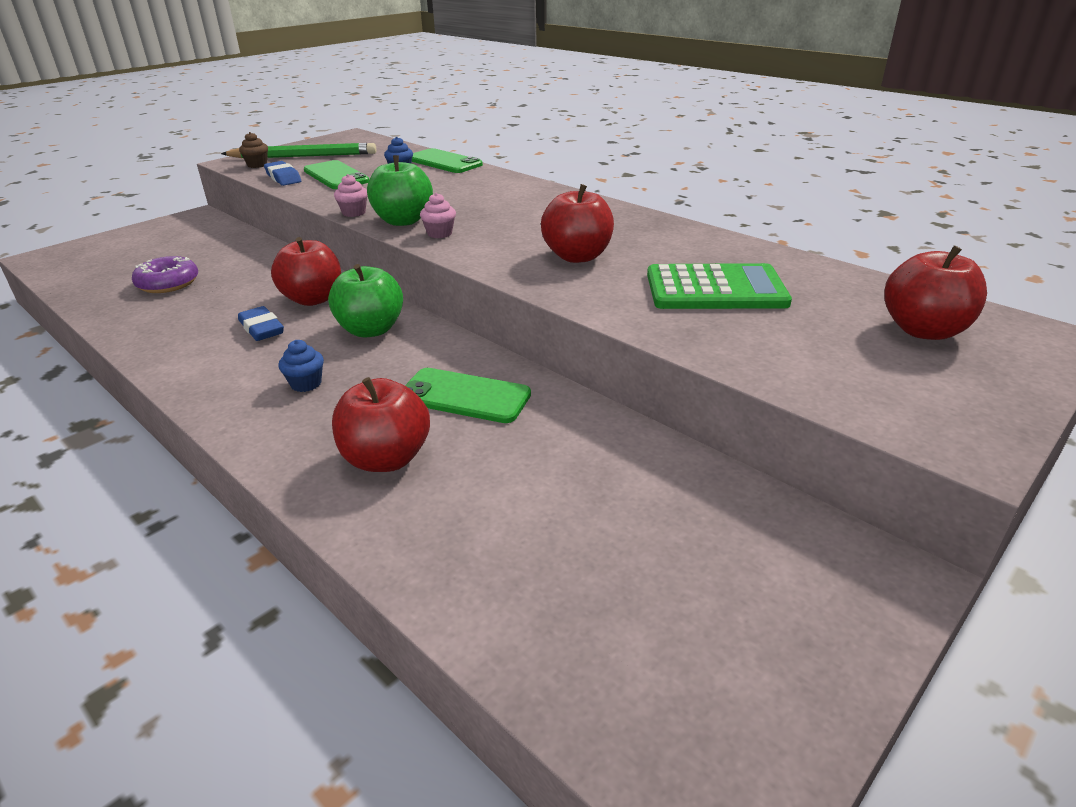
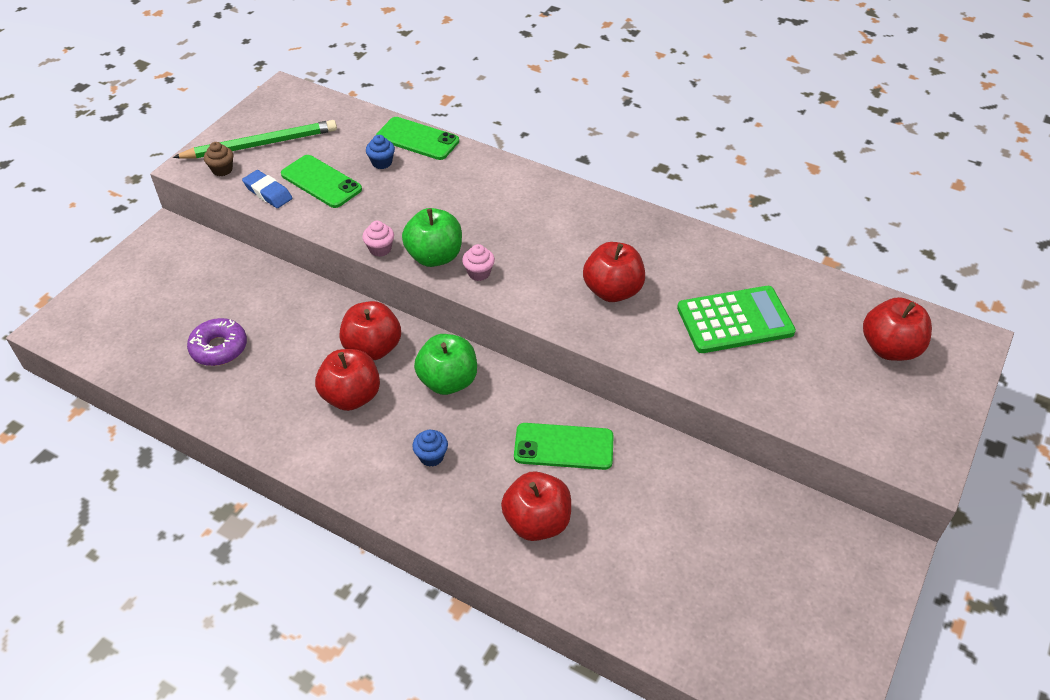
camera: 15 degrees left, 15 degrees up
(261, 329) = (351, 396): blue eraser -> red apple

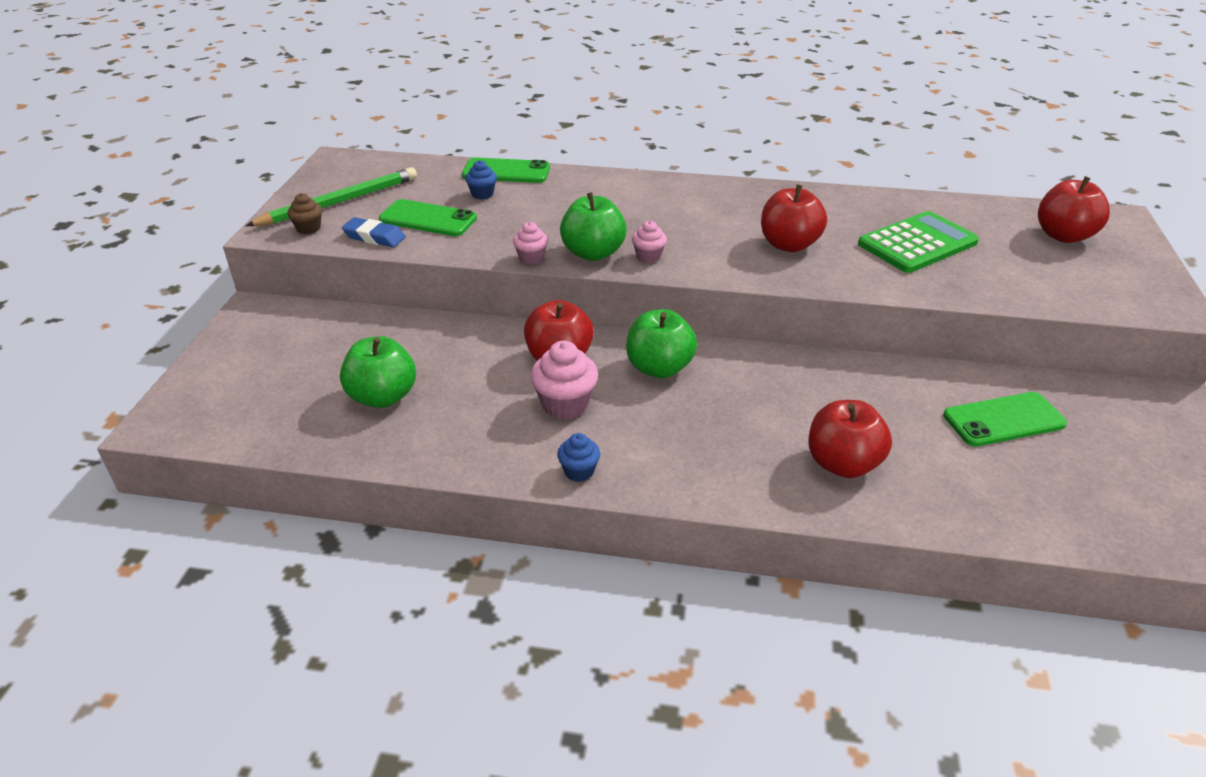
camera: 20 degrees left, 10 degrees down
(219, 348) = (383, 397): purple donut -> green apple
(351, 396) = (565, 404): red apple -> pink cupcake
(431, 456) = (690, 435): blue cupcake -> blue cupcake (579, 471)
(563, 447) = (817, 394): green phone -> green phone (1003, 420)

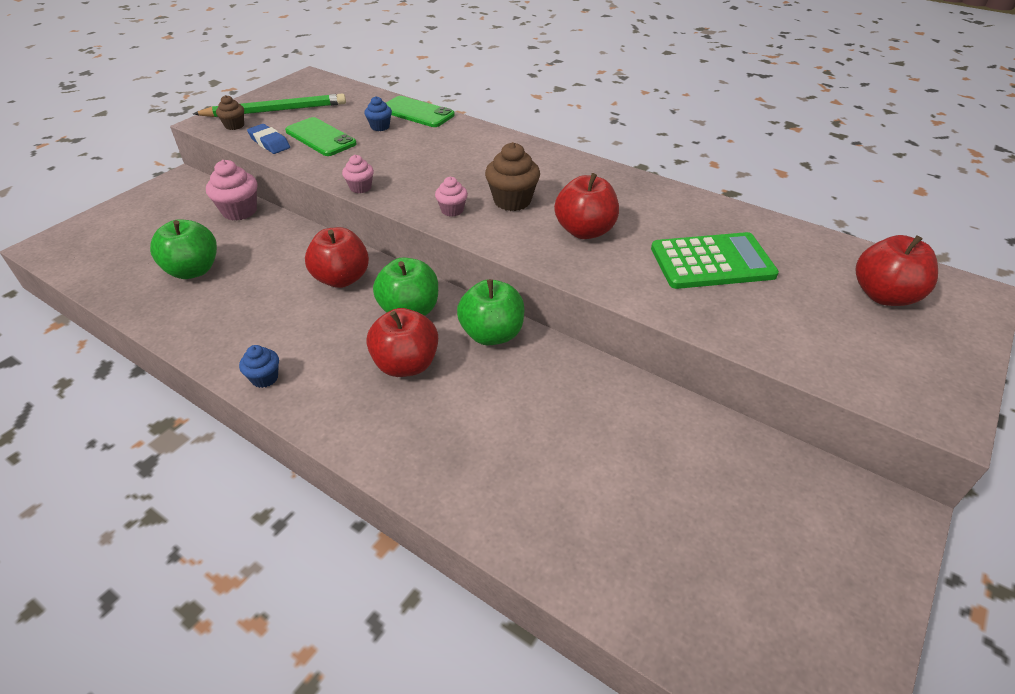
camera: 25 degrees right, 5 degrees up
(565, 404) = (309, 318): pink cupcake -> pink cupcake (239, 211)
(593, 253) = (411, 196): green apple -> green apple (492, 334)
(696, 234) = (512, 201): none -> brown cupcake
(842, 464) = (479, 452): red apple -> red apple (406, 364)
(1003, 420) = (677, 466): green phone -> none

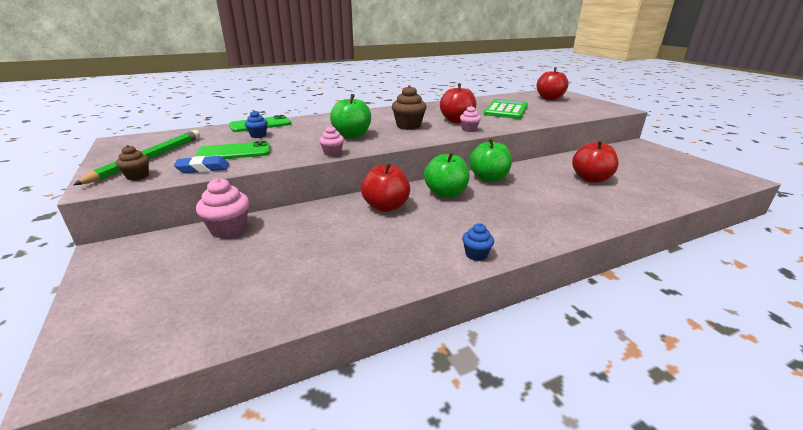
camera: 60 degrees left, 15 degrees down
(193, 270) = (291, 266): green apple -> green apple (352, 135)
(406, 364) = (498, 205): red apple -> red apple (591, 179)
(452, 210) = (398, 138): pink cupcake -> pink cupcake (469, 129)

